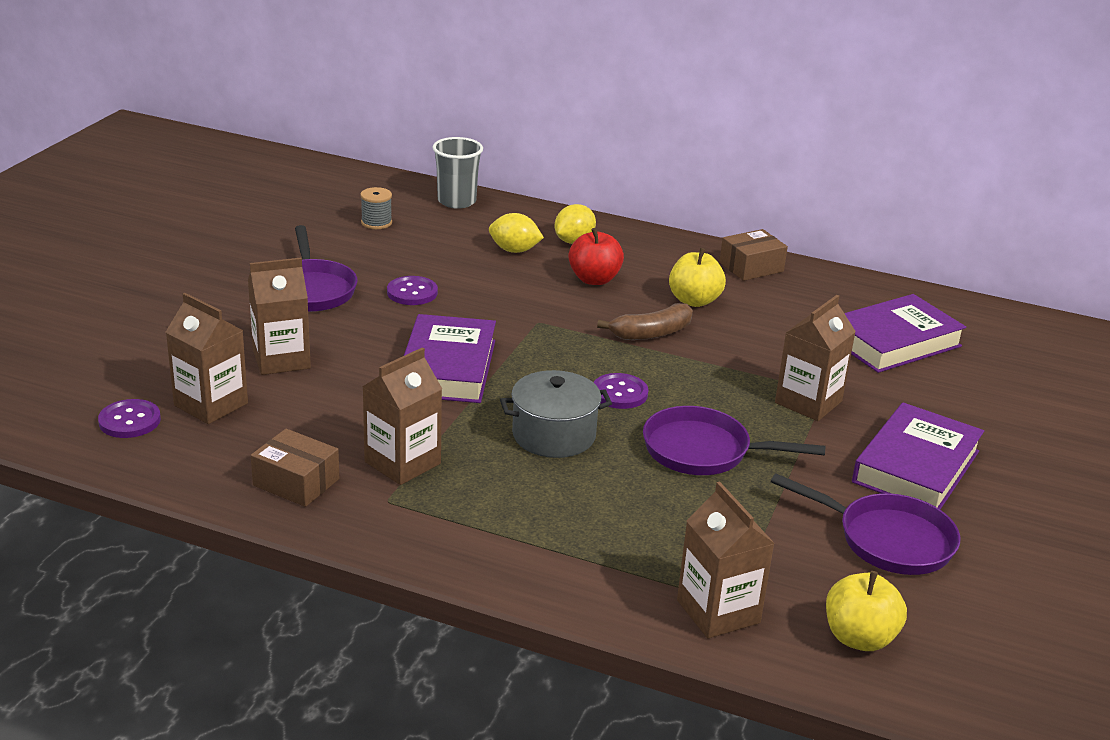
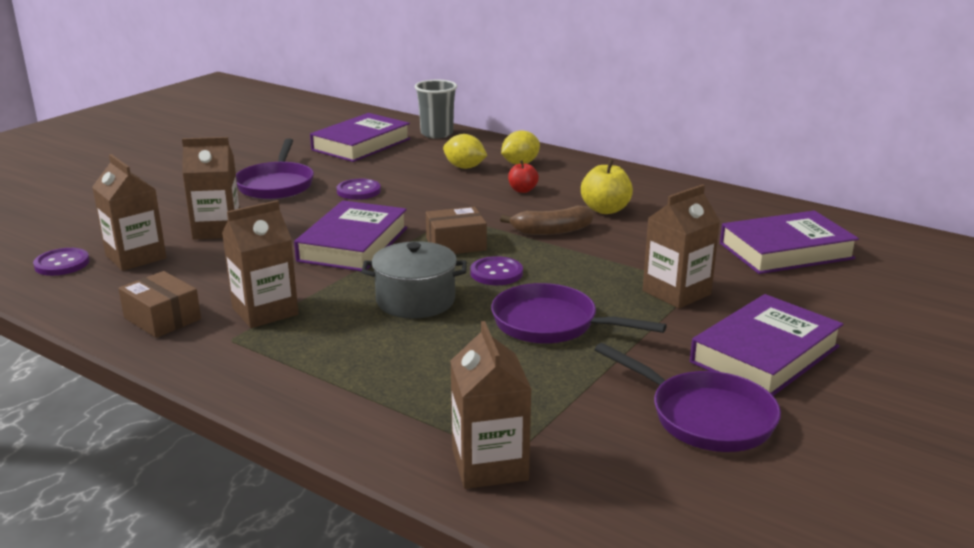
camera: 15 degrees right, 5 degrees down
(376, 223) = (361, 144): grey spool -> purple book
(594, 279) = (522, 190): red apple -> red apple, size x0.63
(751, 267) = (672, 189): brown box -> brown box (456, 244)
(859, 638) = (630, 507): yellow apple -> none

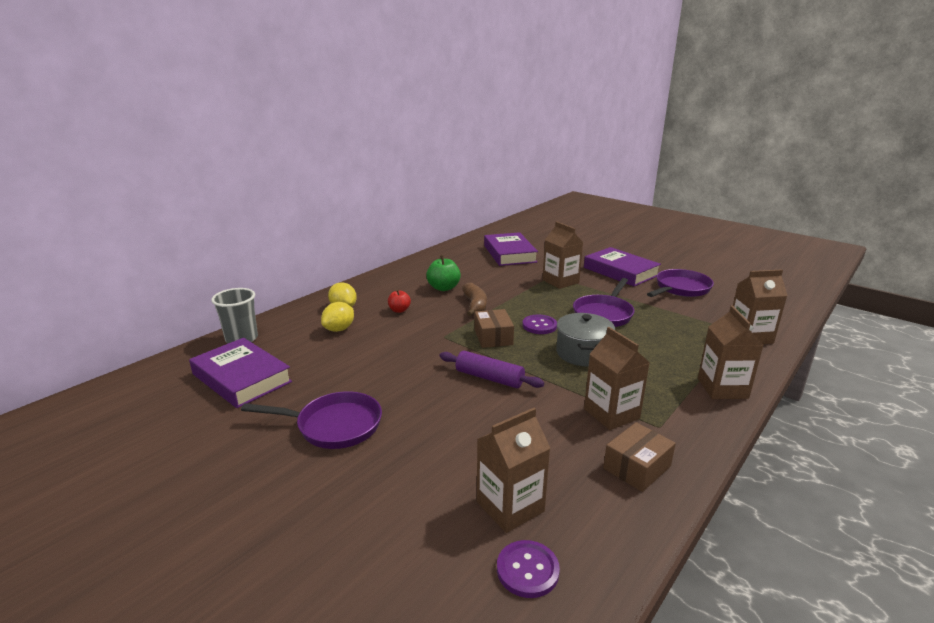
camera: 85 degrees left, 0 degrees up
(217, 230) = (447, 455): brown carton -> brown carton (722, 388)
(353, 244) = (489, 378): purple book -> purple rolling pin
(358, 191) = (372, 377): purple button -> none
(605, 209) = (443, 288): yellow apple -> green apple

